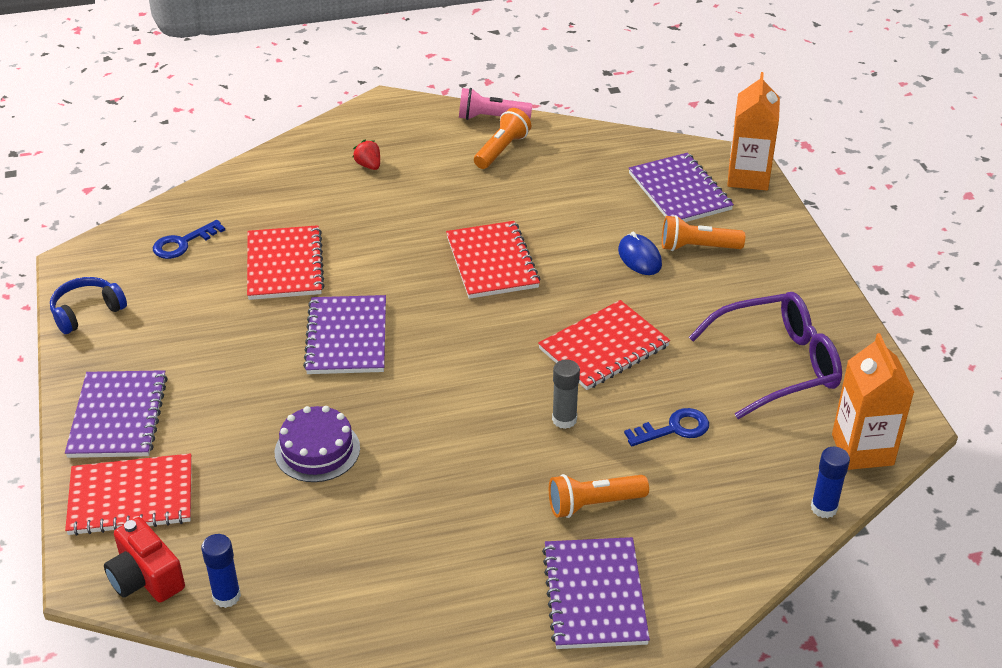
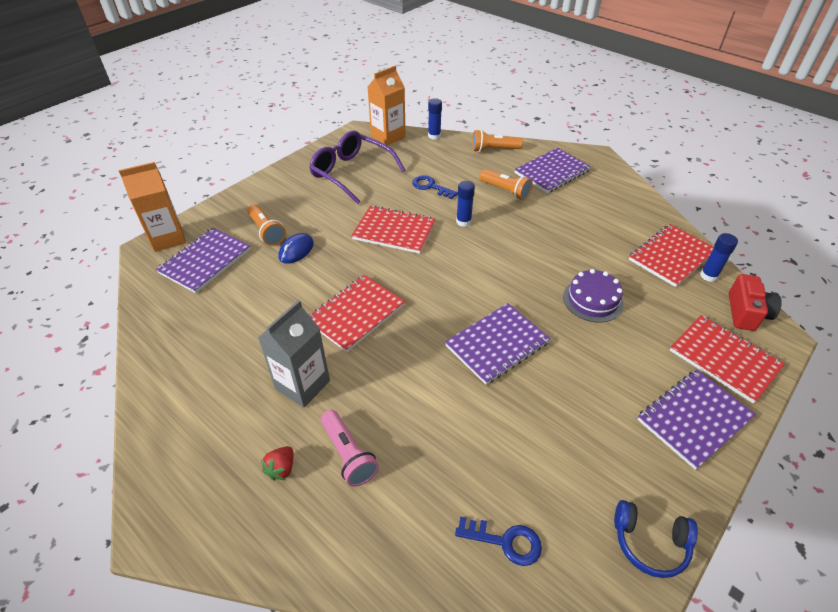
camera: 125 degrees left, 5 degrees up
(285, 265) = (462, 434): red notebook -> red notebook (671, 256)
(438, 200) = (302, 385): none -> grey carton
(491, 118) = (147, 419): pink flashlight -> pink flashlight (348, 454)
(502, 150) = (200, 383): orange flashlight -> orange flashlight (494, 150)
(564, 419) = (463, 222): grey glue stick -> blue glue stick

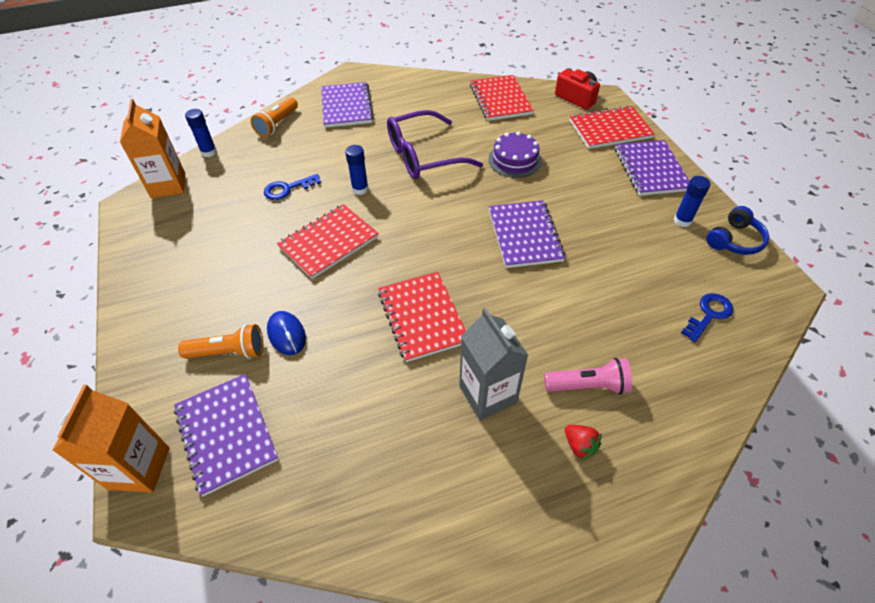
camera: 60 degrees left, 5 degrees up
(351, 173) = (199, 239): purple glasses -> purple glasses (423, 156)
(505, 191) = (344, 144): orange flashlight -> none
(708, 276) = (532, 94): blue glue stick -> blue glue stick (682, 221)

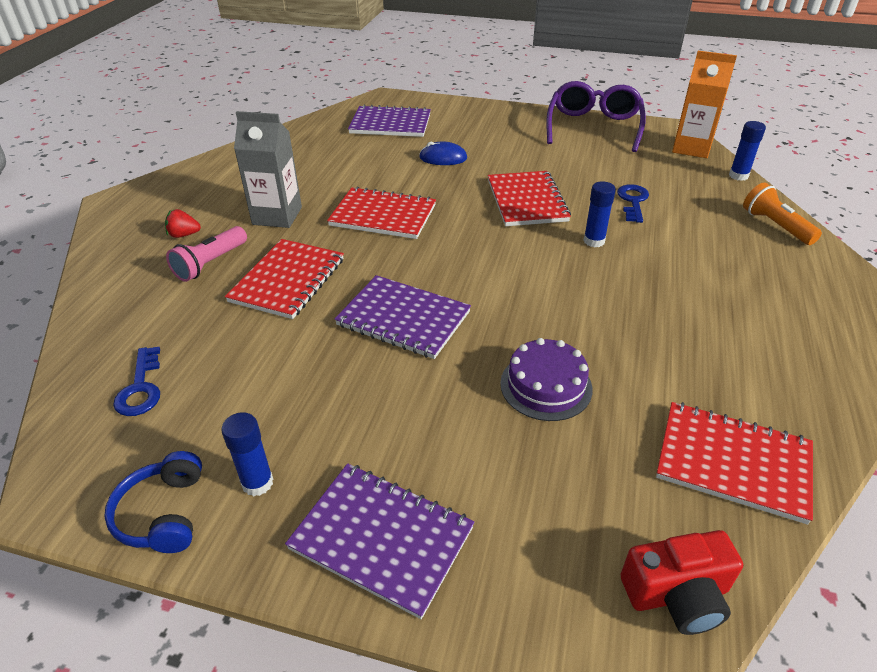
camera: 125 degrees right, 10 degrees down
(139, 468) = (403, 100): orange carton -> none
(228, 352) = (454, 136): orange flashlight -> none
(346, 106) = (795, 288): purple notebook -> none
(423, 156) = (622, 307): purple glasses -> purple glasses (593, 127)
(610, 129) = (532, 568): red notebook -> red notebook (288, 280)

